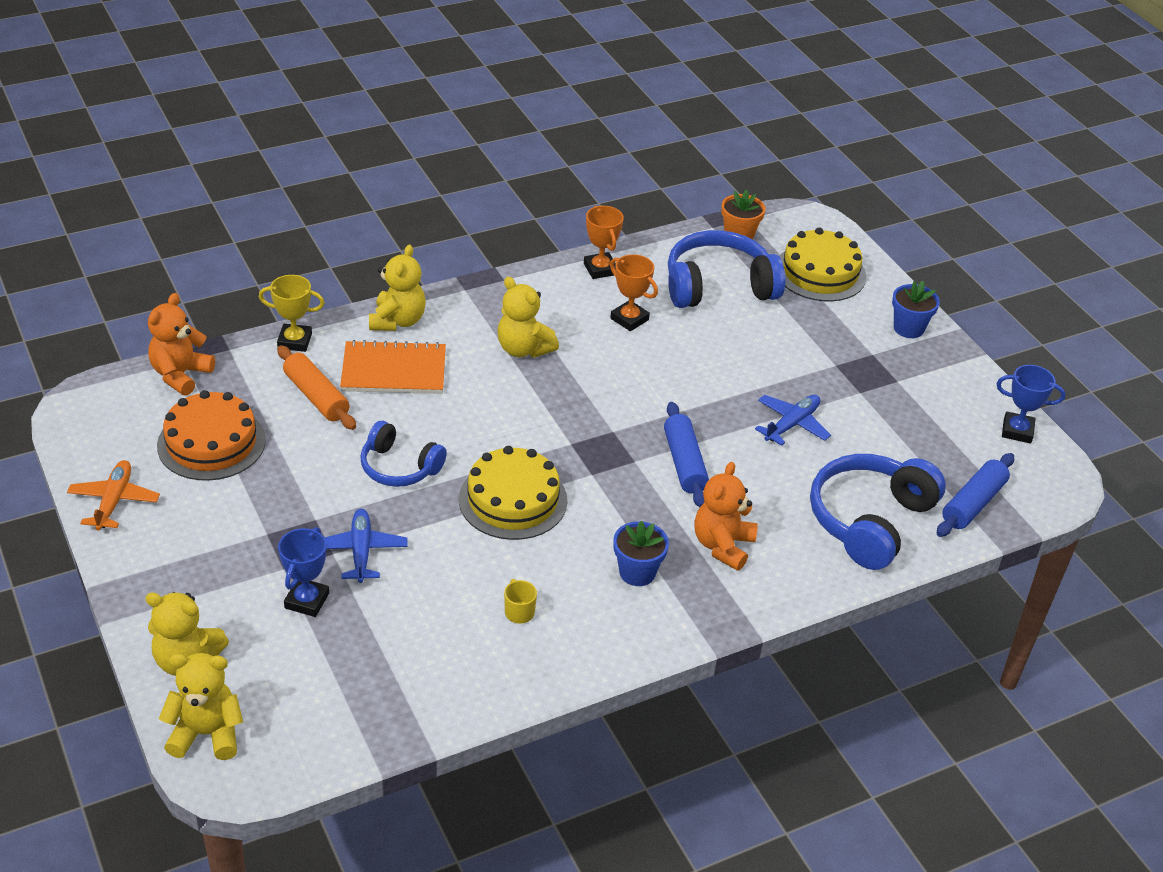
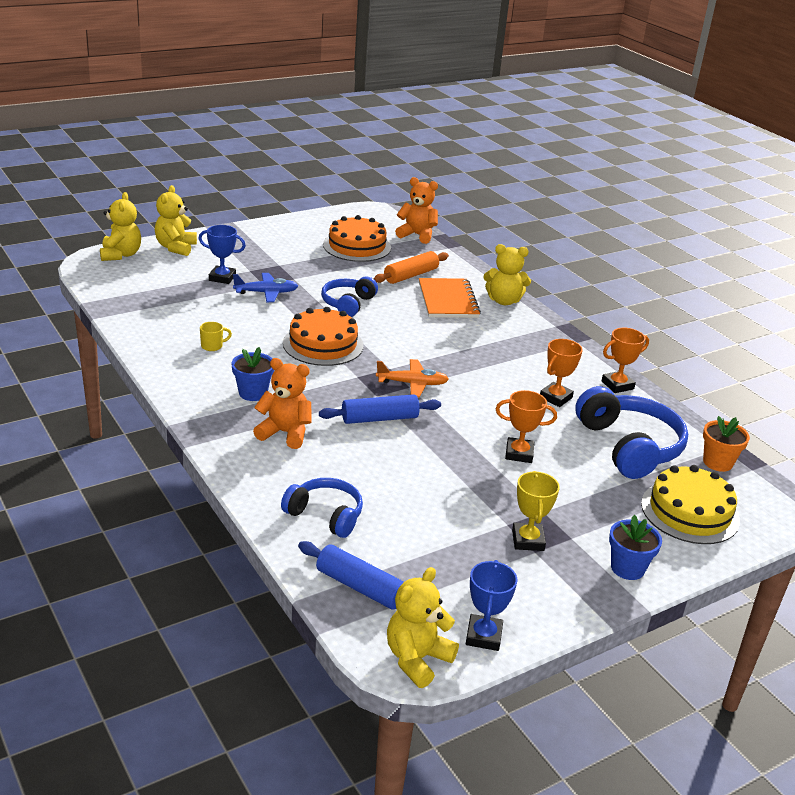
camera: 85 degrees right, 10 degrees down
(114, 501) = (301, 223): orange plane -> orange plane (412, 384)
(294, 341) = (465, 267): yellow trophy -> yellow trophy (528, 540)
(513, 500) = (323, 344): yellow cake -> orange cake
(523, 349) = (494, 349): yellow teddy bear -> yellow teddy bear (417, 659)
(740, 365) = (519, 453): none -> orange trophy
(792, 424) = (445, 478): blue plane -> none
(870, 521) = (325, 515): blue headphones -> blue headphones, size x0.61

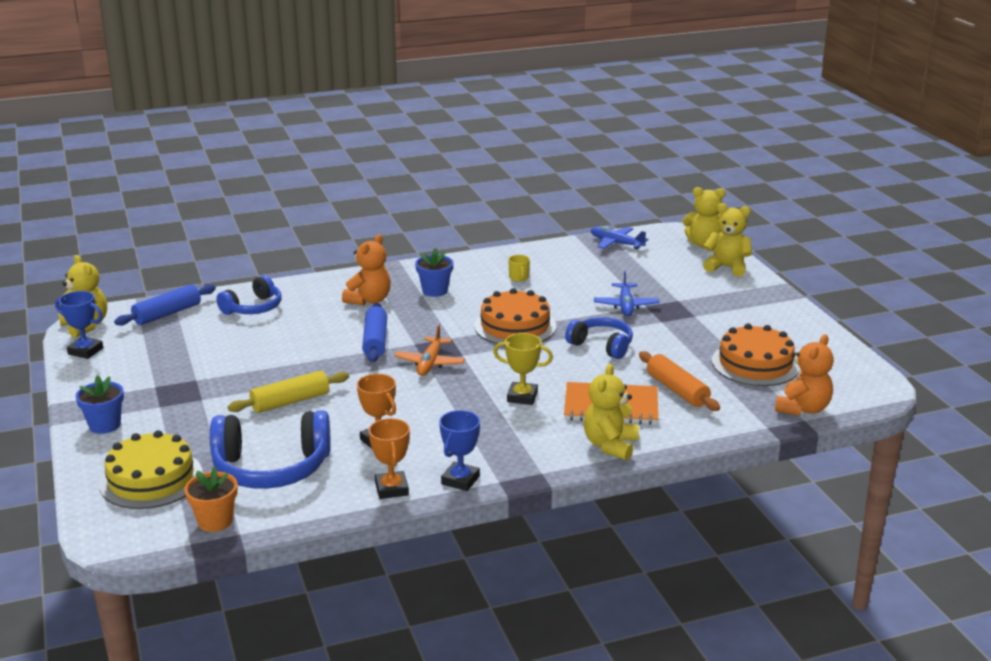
camera: 105 degrees right, 5 degrees down
(119, 296) = (616, 243): none -> blue plane
(222, 278) = (658, 286): blue trophy -> blue trophy (460, 480)
(519, 453) = (290, 401): orange trophy -> yellow rolling pin
(528, 540) = (170, 385): yellow trophy -> yellow trophy (522, 397)

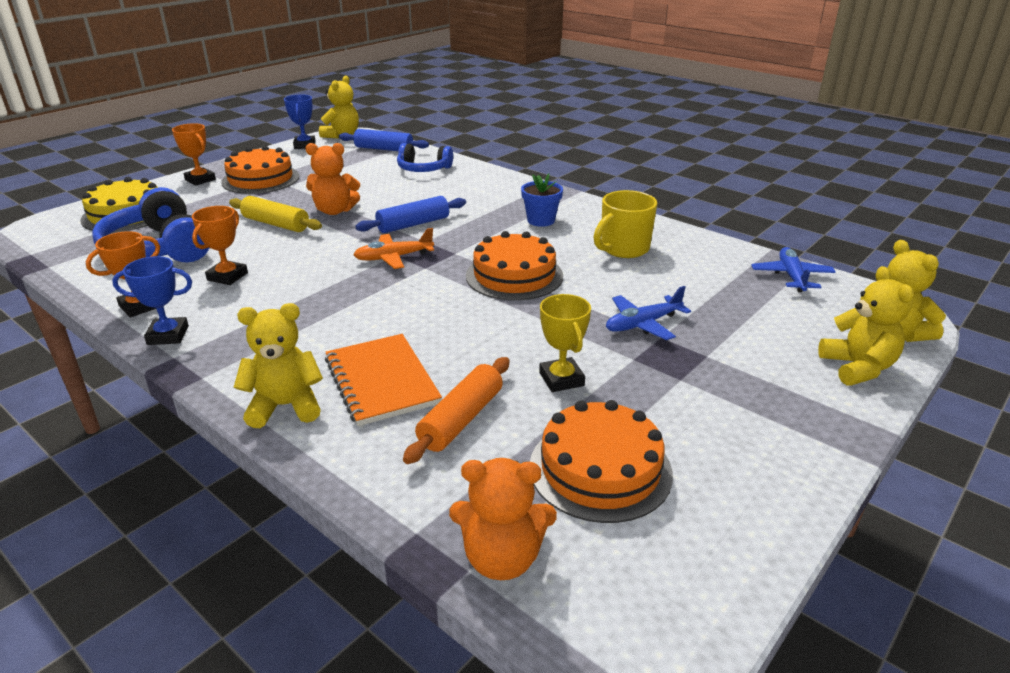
camera: 60 degrees right, 5 degrees up
(105, 425) = (200, 180): blue flower pot -> orange trophy
(156, 391) = (260, 179): none -> orange cake
(215, 521) = (66, 252): orange flower pot -> none
(369, 300) = (487, 201): orange teddy bear -> orange teddy bear (334, 211)
(519, 278) = (623, 249): yellow mug -> yellow mug, size x2.07
(522, 397) = (362, 321): yellow trophy -> yellow trophy (561, 379)
(602, 345) = (525, 335): blue headphones -> none

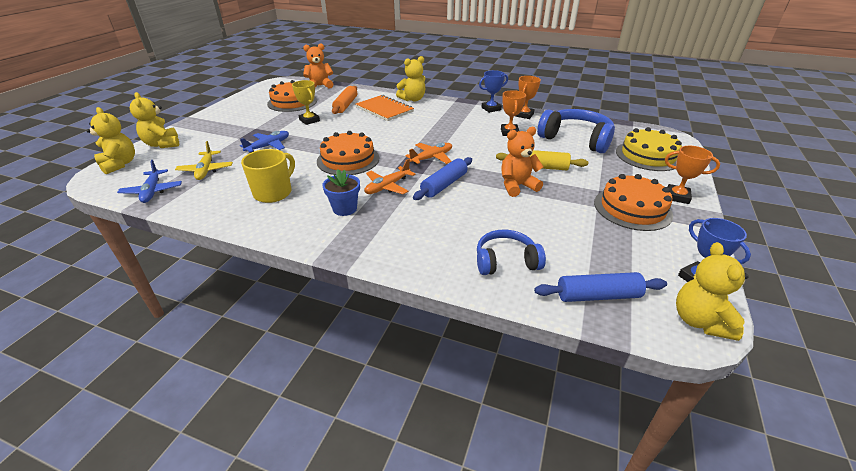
camera: 160 degrees right, 5 degrees up
(480, 233) = (387, 186): none -> orange plane
(733, 296) = (206, 170): none -> yellow plane

